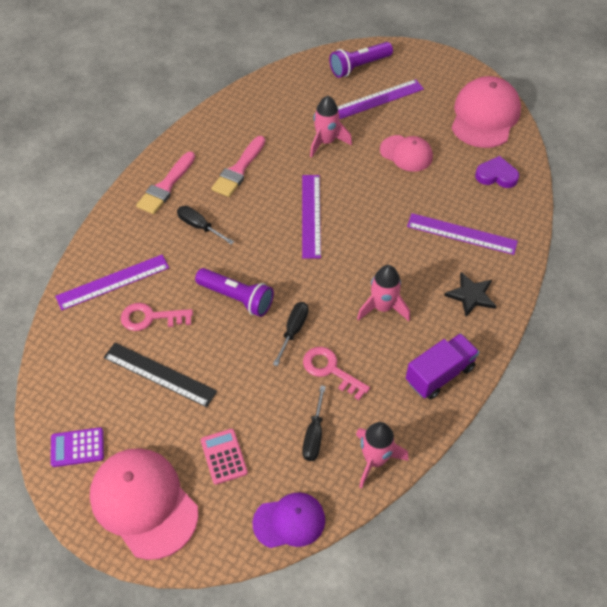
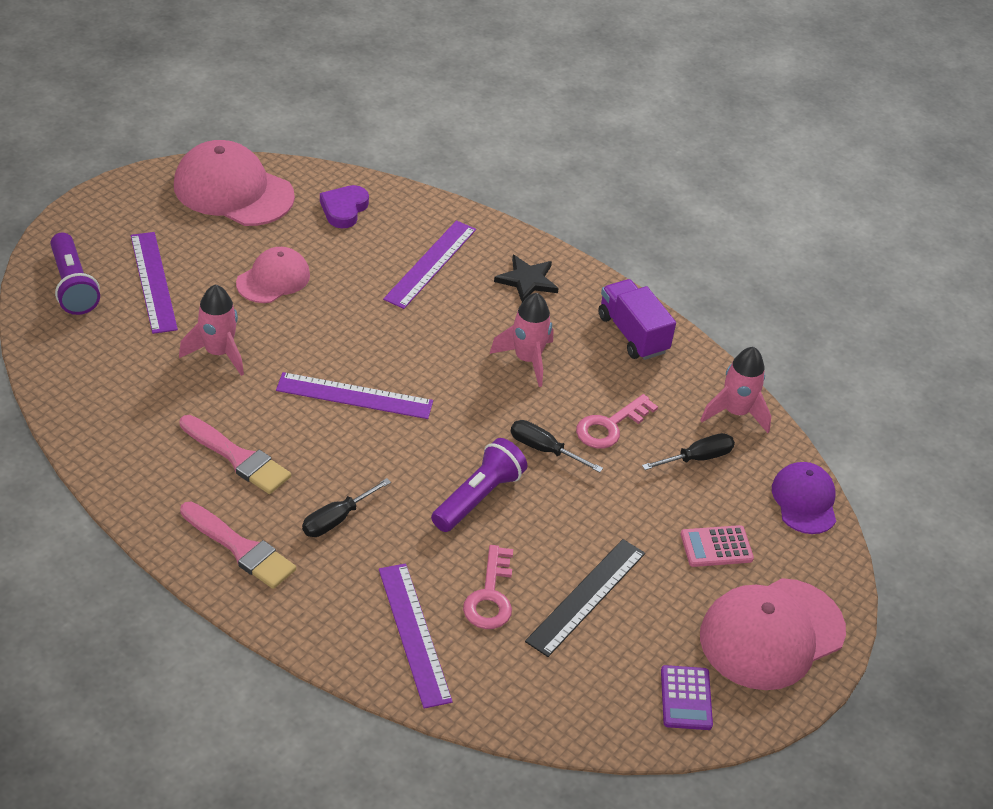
camera: 85 degrees left, 10 degrees down
(314, 434) = (697, 458): black screwdriver -> black screwdriver turned 45 degrees counterclockwise

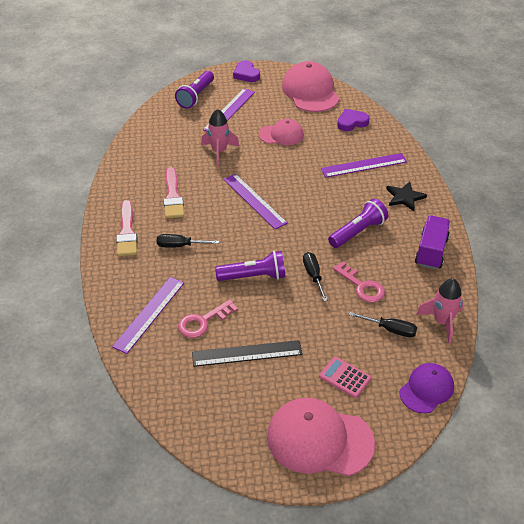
camera: 50 degrees right, 0 degrees up
(105, 210) = (246, 74): none -> purple heart
(527, 359) = (358, 232): pink rocket -> purple flashlight
(610, 426) = (362, 286): pink key -> pink key turned 135 degrees counterclockwise
(686, 698) = (234, 435): purple calculator -> none

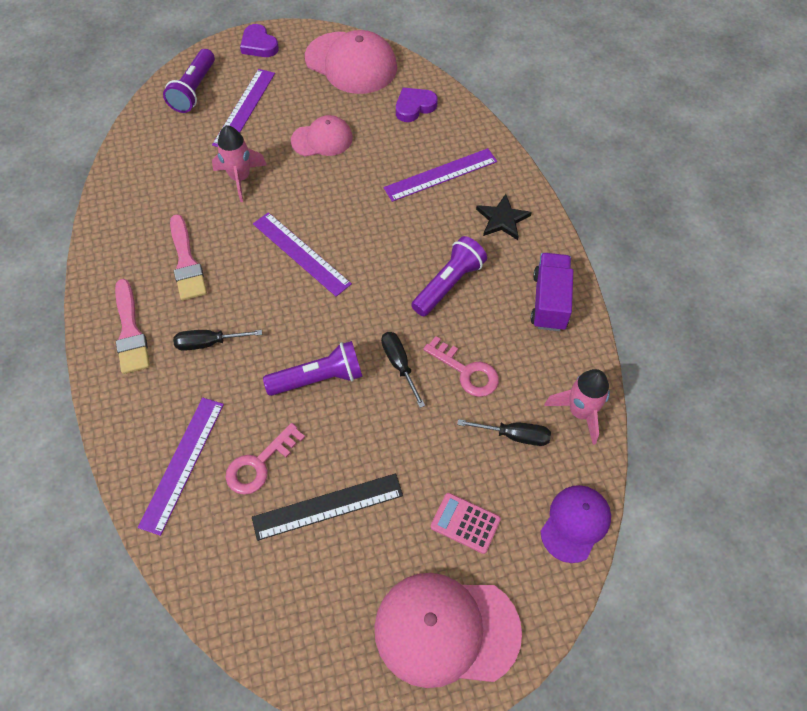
camera: 10 degrees left, 15 degrees up
(310, 91) = (351, 63): pink cap -> pink cap turned 150 degrees clockwise

